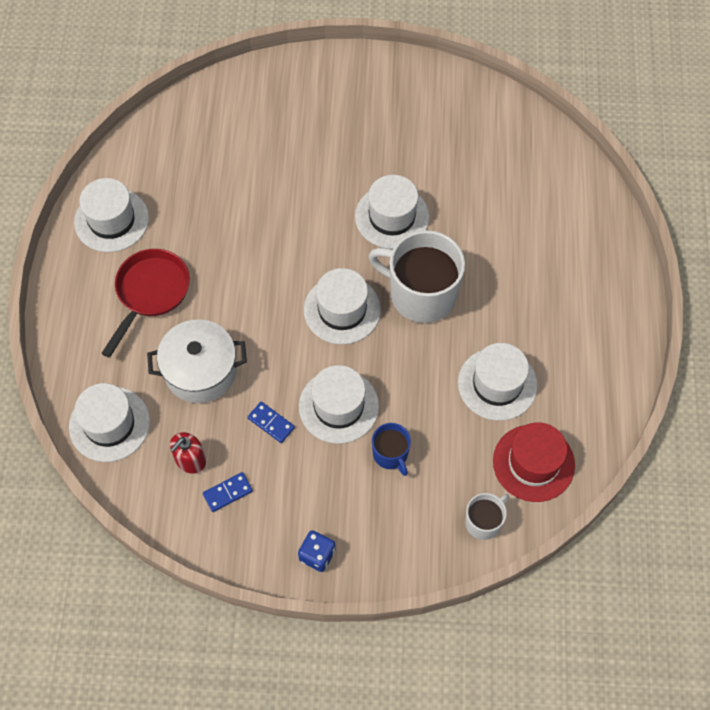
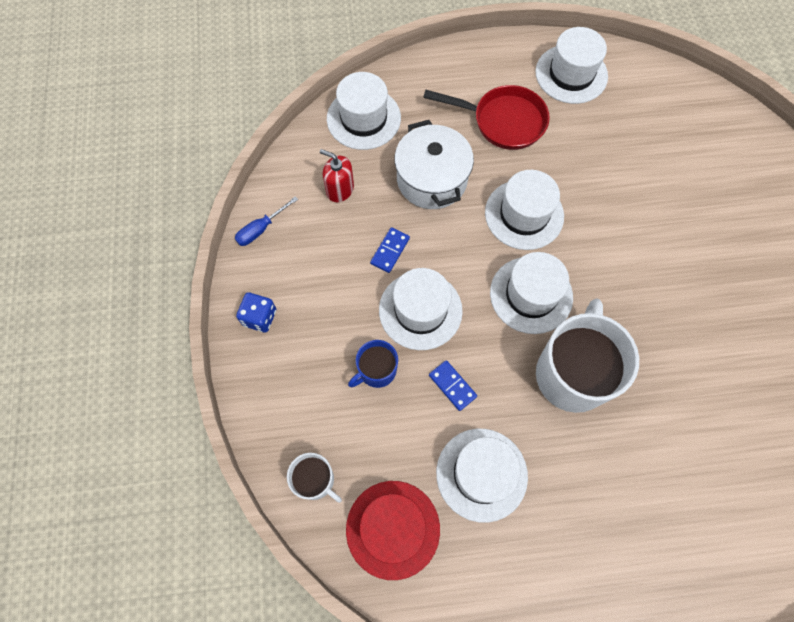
camera: 80 degrees right, 5 degrees up
(218, 544) = (261, 229): none -> blue screwdriver
(228, 493) = (312, 227): blue domino -> blue domino (452, 386)
(392, 217) = (660, 327): white hat -> white hat (524, 214)

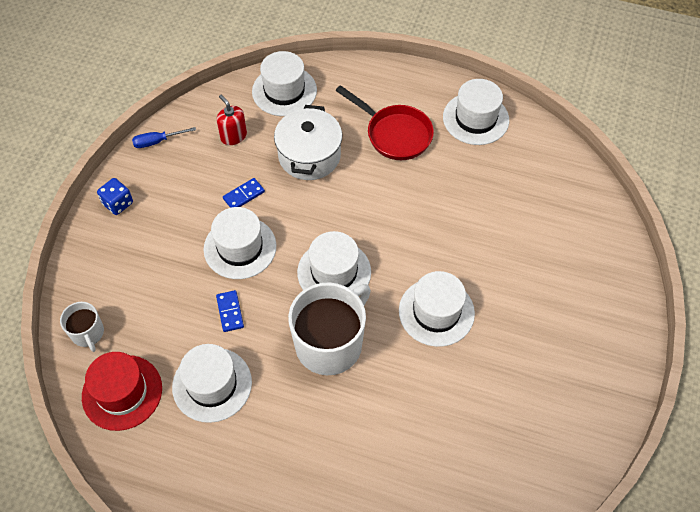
camera: 25 degrees right, 10 degrees down
(376, 370) = (180, 276): blue mug -> none
(524, 214) = (367, 210): white hat -> white hat (436, 312)

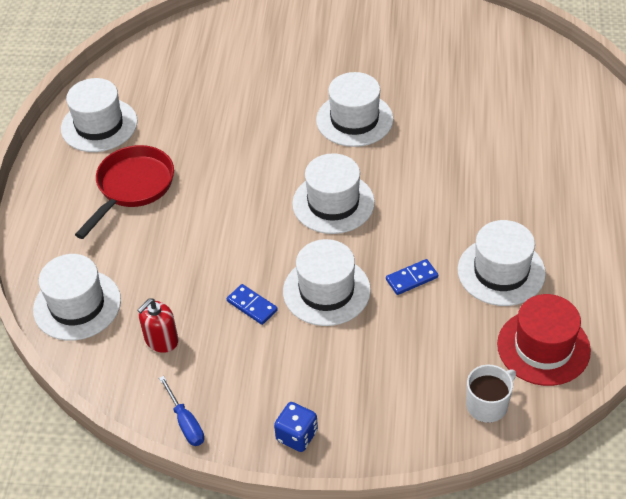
camera: 100 degrees left, 10 degrees down
(309, 156) = (179, 257): white pot -> none
(330, 344) = (418, 189): white mug -> none

